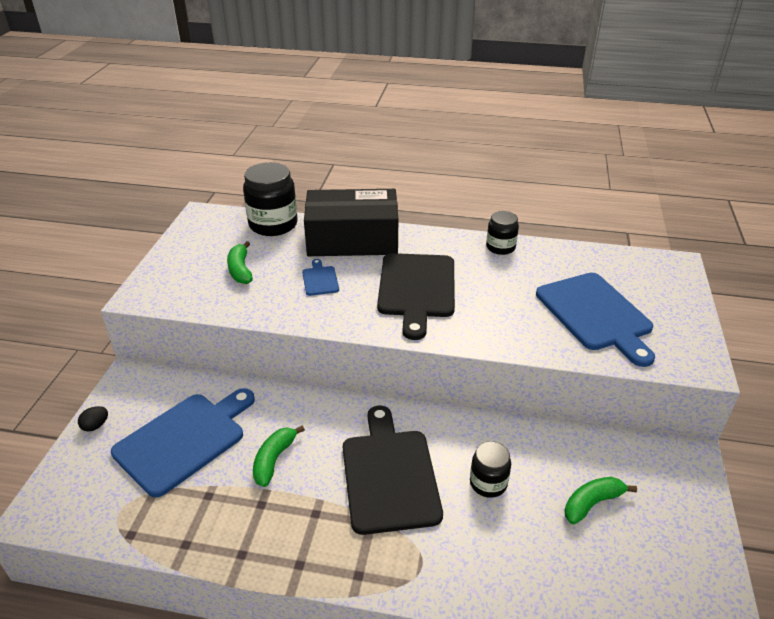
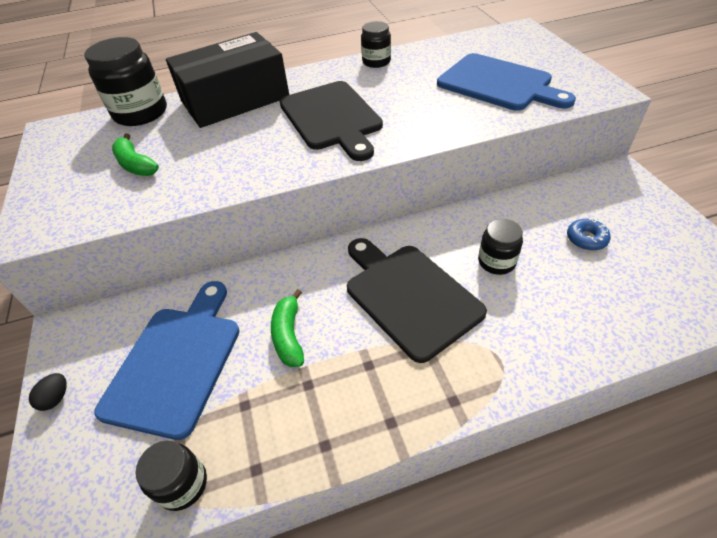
camera: 25 degrees left, 10 degrees up
(134, 527) = (183, 484): none -> black jar
(320, 279) = (230, 143): blue cutting board -> none
(592, 503) = (586, 239): green banana -> blue donut

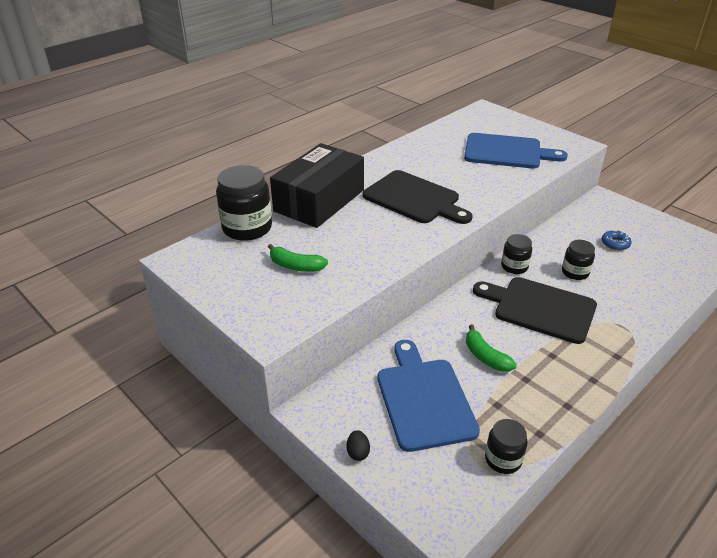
camera: 30 degrees left, 10 degrees down
(376, 62) = (403, 151): black jar -> black jar (514, 266)

